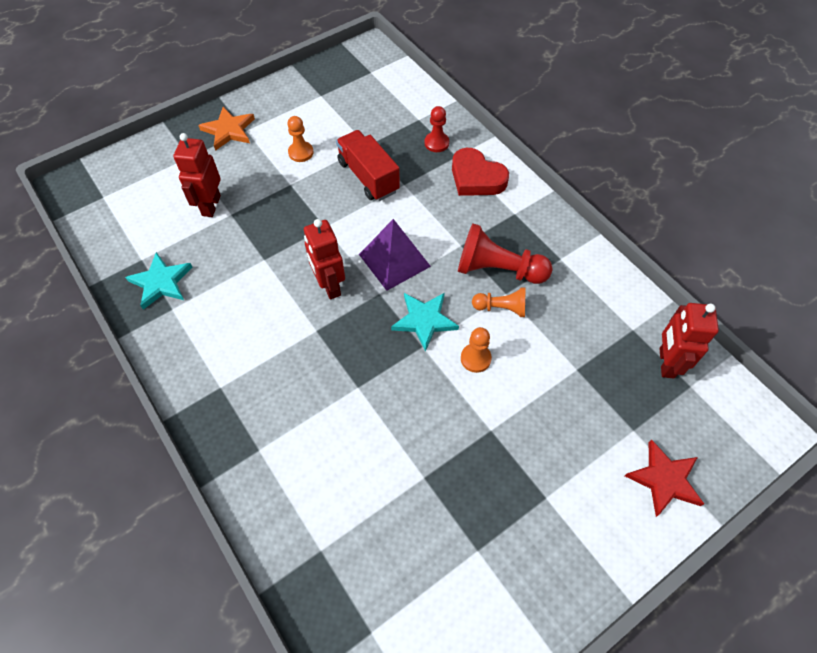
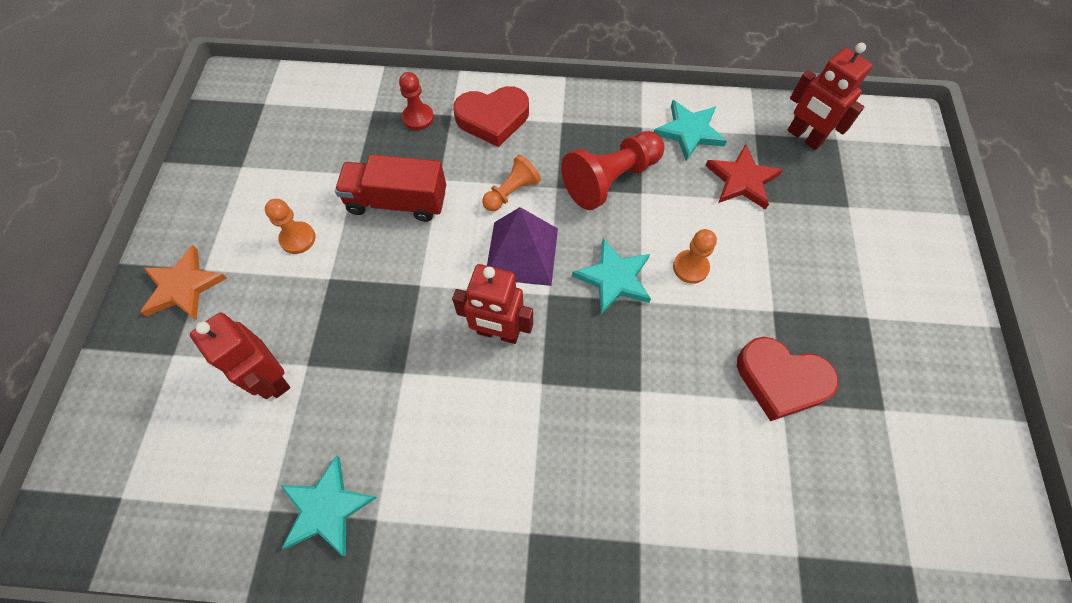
camera: 50 degrees left, 5 degrees up
(439, 466) = (780, 380): none -> red heart
(501, 308) = (654, 208): orange pawn -> orange pawn (511, 192)
(588, 288) = (689, 132): none -> turquoise star
(664, 479) = (907, 221): red star -> red star (742, 180)

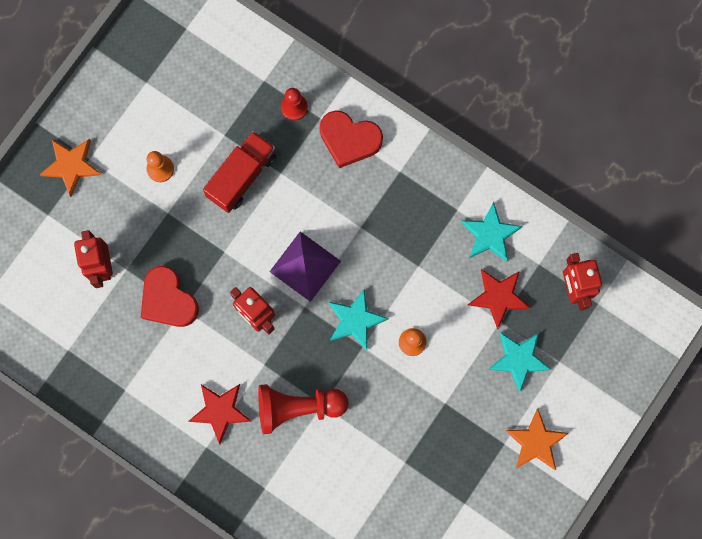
camera: 30 degrees right, 15 degrees up
(326, 508) = (100, 367): turquoise star -> turquoise star (518, 359)
(397, 202) = (241, 176): red truck -> red truck turned 90 degrees clockwise
(511, 192) = (326, 213): orange pawn -> none
(520, 472) = (220, 411): none -> red star
(611, 179) = (403, 242): red pawn -> red pawn (298, 407)
(780, 380) = (414, 449): red heart -> red heart (168, 300)
(897, 296) = (536, 442): none -> orange star

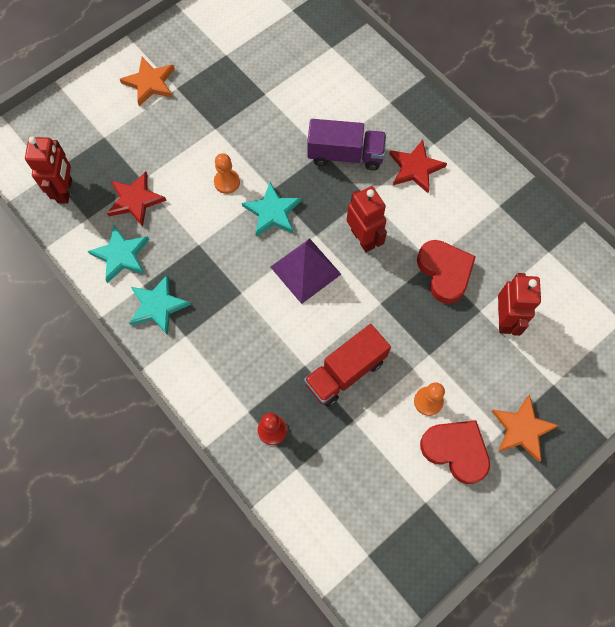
camera: 165 degrees left, 10 degrees down
(298, 407) = (345, 155): red pawn -> purple truck
(349, 140) = (225, 380): red heart -> red heart (455, 451)
(518, 359) = (138, 146): turquoise star -> turquoise star (158, 306)

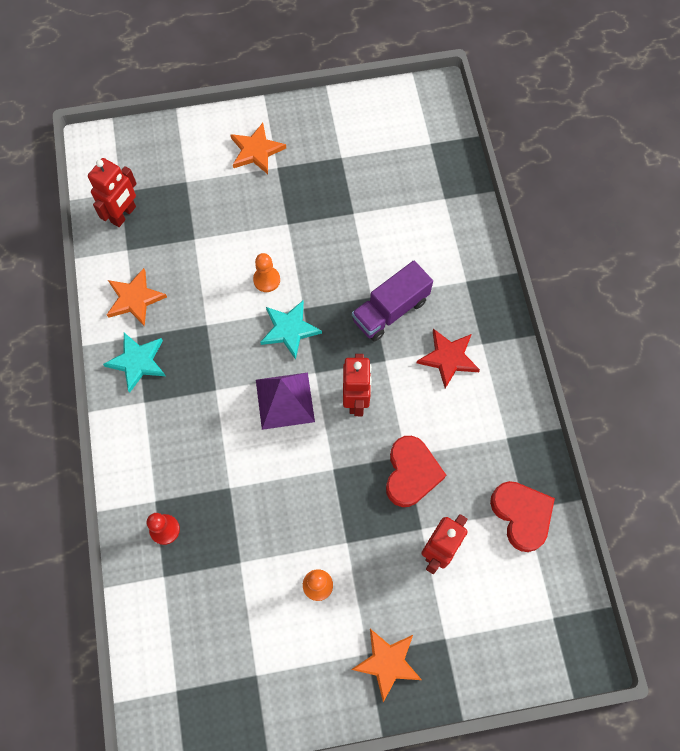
camera: 30 degrees right, 0 degrees up
(121, 255) = (135, 298): turquoise star -> orange star
(135, 200) = (177, 254): red star -> none
(345, 155) = (390, 310): purple truck -> purple truck turned 105 degrees clockwise
(345, 372) = (261, 515): red truck -> none
(455, 451) = (313, 645): red heart -> red heart (521, 515)

